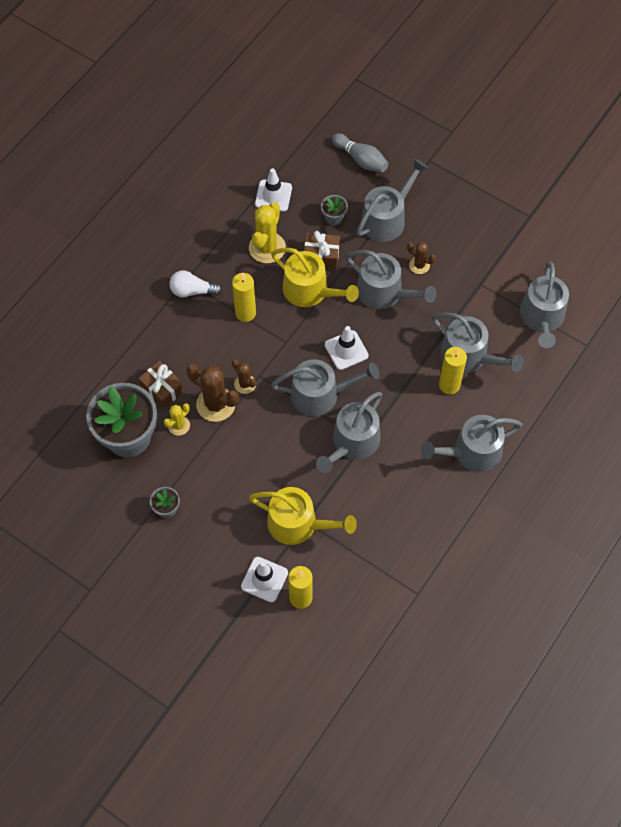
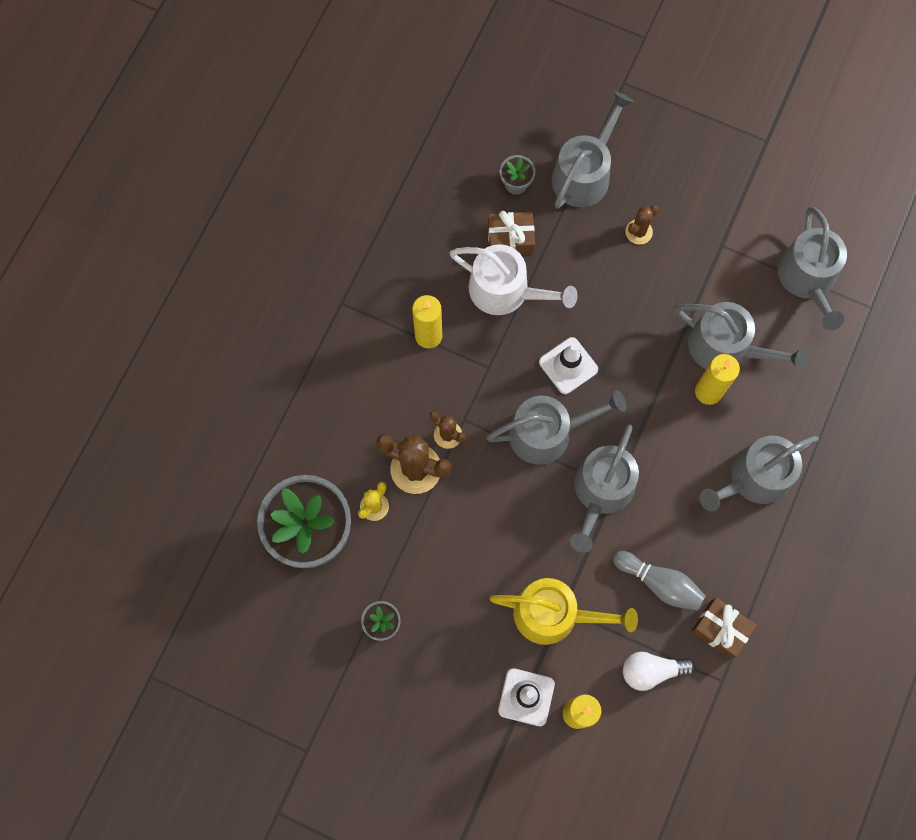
camera: 10 degrees left, 10 degrees up
(162, 389) = (342, 459): brown gift -> brown gift (720, 629)
(192, 291) = (353, 316): white light bulb -> white light bulb (651, 671)
(267, 248) = (438, 240): yellow cactus -> none
(273, 196) = (431, 165): white traffic cone -> none
(310, 291) = (506, 291): yellow watering can -> white watering can
(361, 159) = (535, 95): grey bowling pin -> grey bowling pin (659, 583)
(385, 293) = (602, 278): grey watering can -> none
(419, 265) = (638, 232): brown cactus -> brown cactus turned 60 degrees counterclockwise

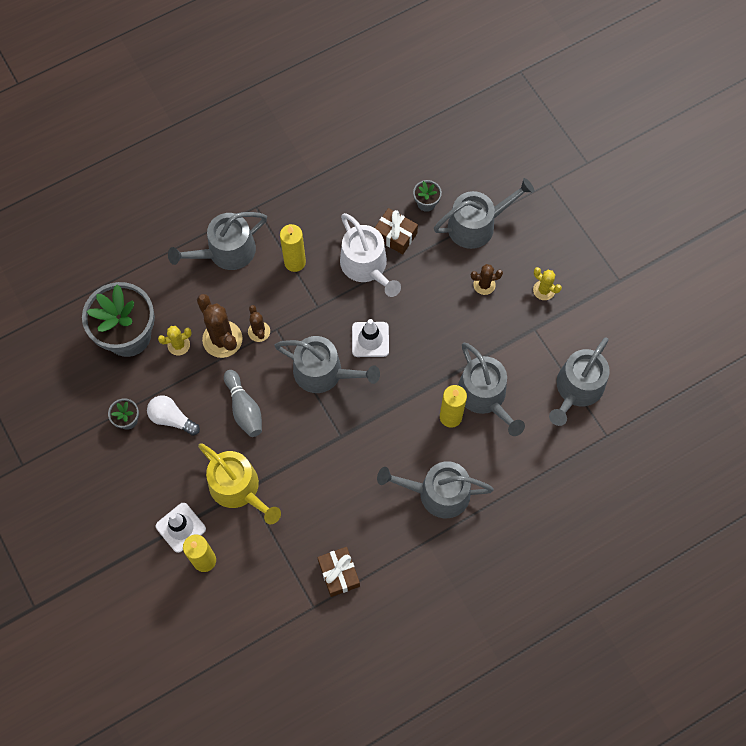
camera: 35 degrees right, 5 degrees down
(601, 492) = (329, 433): grey watering can -> grey watering can (226, 252)
(651, 671) = (273, 568): white light bulb -> white light bulb (172, 419)
(659, 583) = (322, 516): grey bowling pin -> grey bowling pin (244, 408)
(701, 199) = (544, 290): none -> yellow cactus

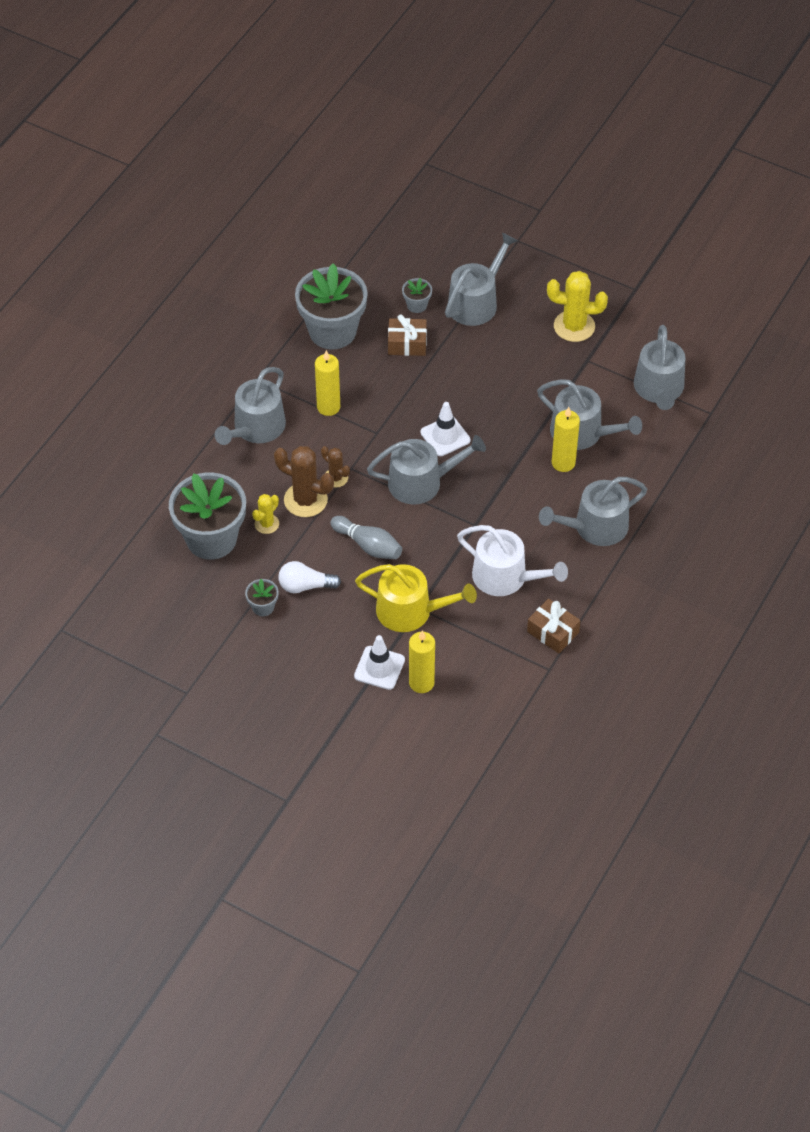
camera: 30 degrees left, 15 degrees down
(343, 193) = (332, 331): none -> grey flower pot
(367, 266) = (399, 380): white watering can -> white watering can (506, 577)
(484, 285) = (517, 346): brown cactus -> none
(544, 290) = (574, 326): yellow cactus -> yellow cactus, size x1.78

